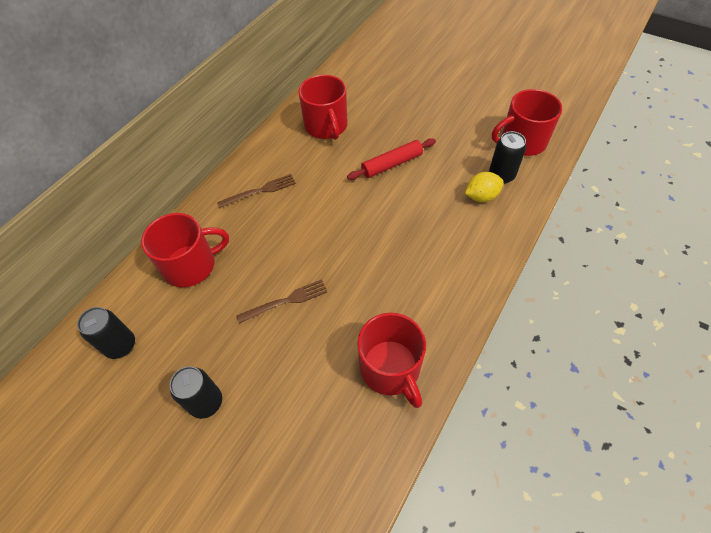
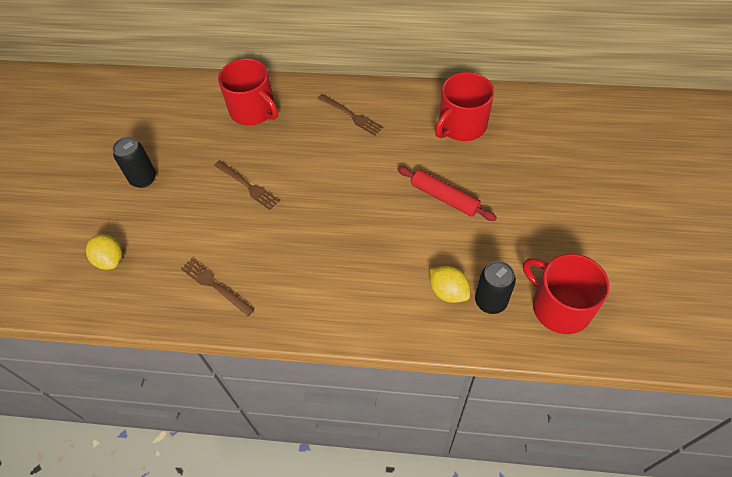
camera: 65 degrees right, 0 degrees up
(121, 345) = (169, 109): black can -> none
(300, 471) = (110, 260): none -> yellow lemon
(390, 368) = (215, 285): red mug -> brown fork

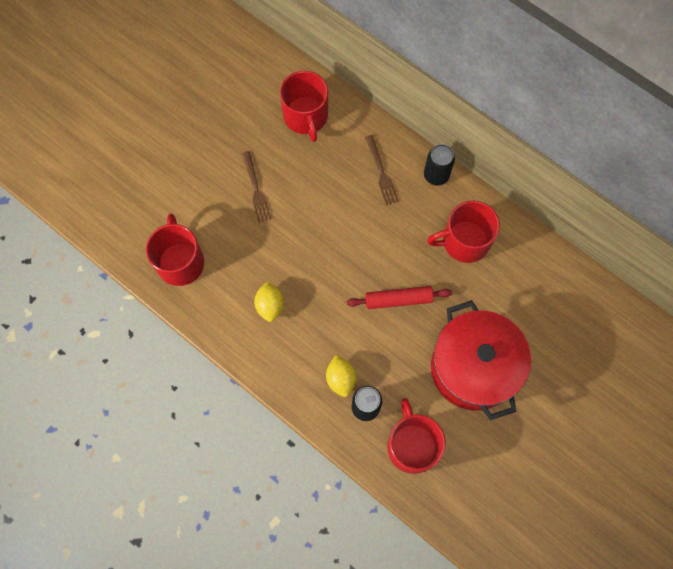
camera: 30 degrees right, 15 degrees up
(110, 260) = (121, 191): yellow lemon -> yellow lemon (270, 305)
(143, 179) = (182, 131): black can -> black can (436, 175)
(215, 285) = (180, 262): brown fork -> red mug
(445, 198) = (398, 299): red rolling pin -> red rolling pin turned 75 degrees counterclockwise
(553, 212) = (473, 368): none -> red pot

